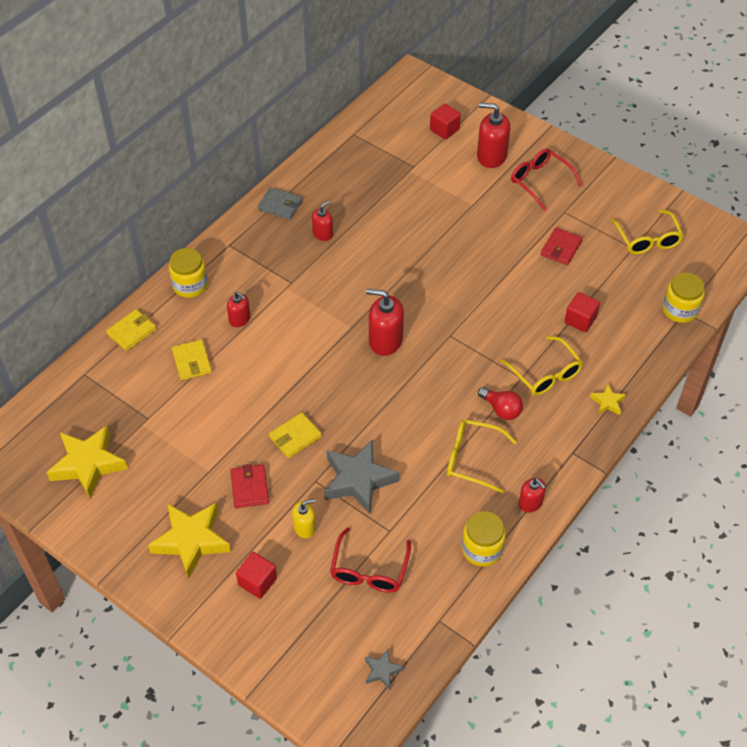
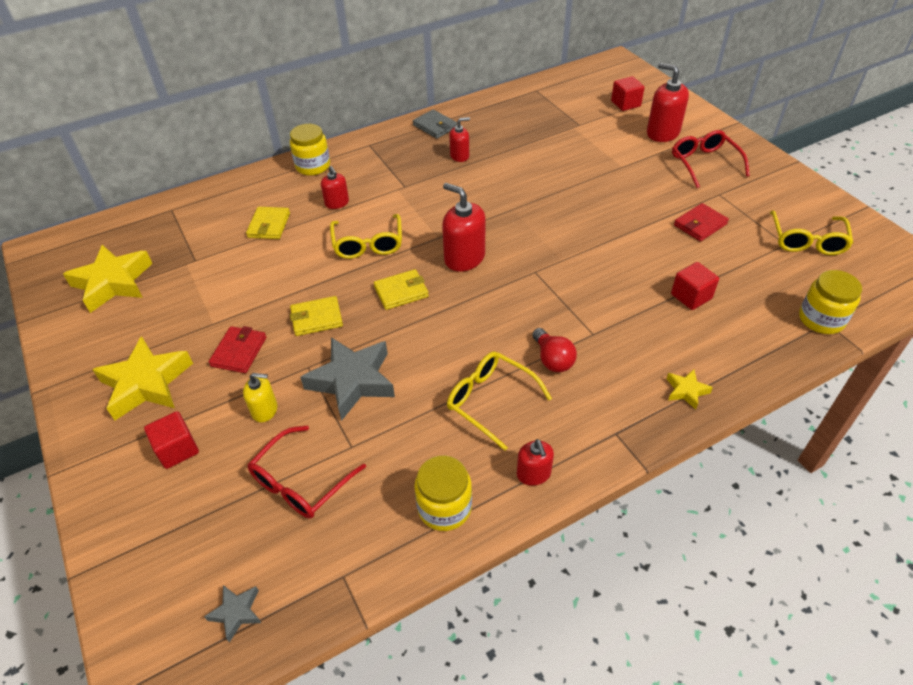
camera: 25 degrees right, 5 degrees down
(132, 332) = (236, 188): yellow wallet -> yellow wallet (401, 292)
(545, 374) = (623, 338): yellow glasses -> yellow glasses (368, 244)

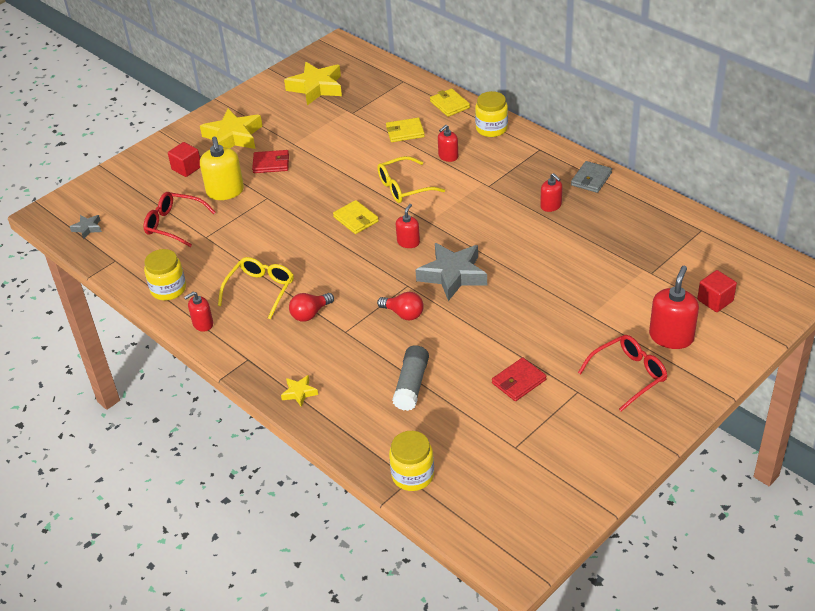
camera: 75 degrees right, 5 degrees down
(265, 410) = (225, 191): yellow soap dispenser -> yellow soap dispenser, size x1.71
(316, 318) = (313, 187): yellow wallet -> yellow wallet (449, 104)
(352, 381) = (260, 221): grey star -> grey star (453, 275)
(464, 258) = (408, 242): red soap dispenser -> red soap dispenser, size x0.58
(580, 282) = (403, 314): none -> red light bulb
(691, 296) = (411, 385): red cube -> grey glue stick
(700, 224) = (519, 381): red wallet -> red wallet turned 75 degrees counterclockwise
(807, 241) = (527, 463): yellow glasses -> none

